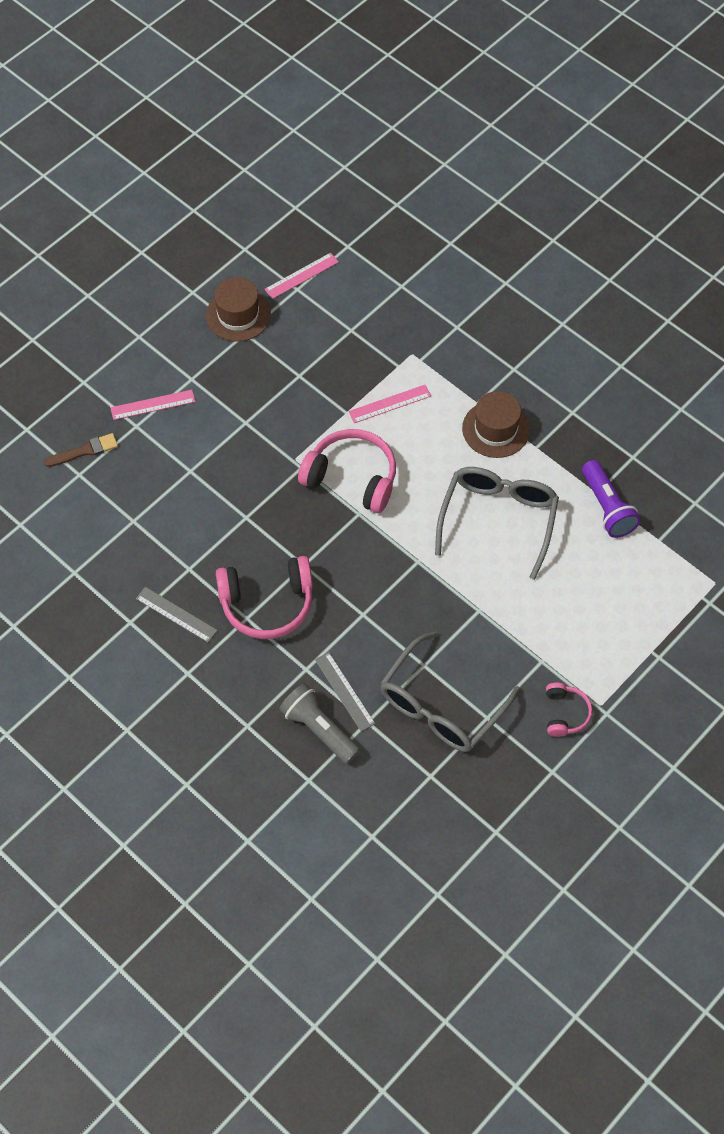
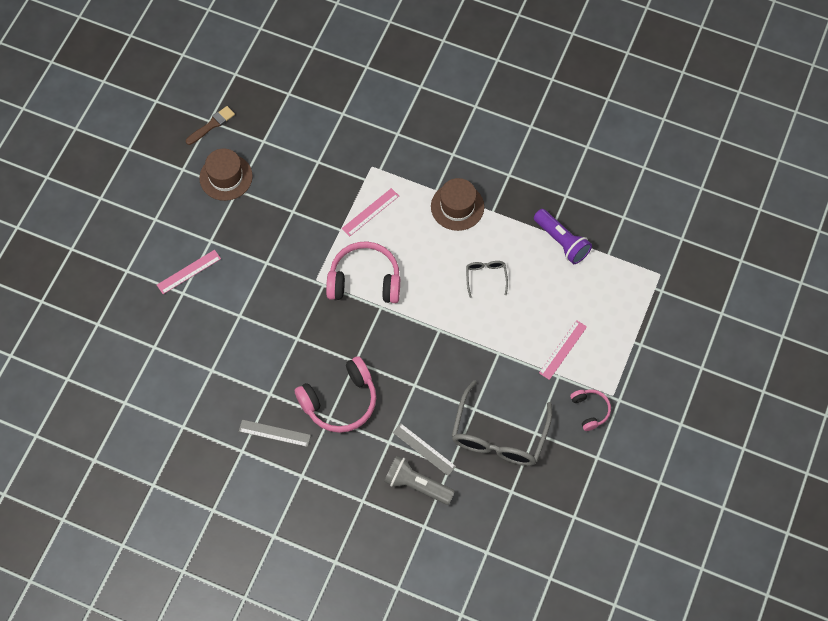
camera: 20 degrees left, 5 degrees up
(85, 451) = (150, 326): brown brush -> brown brush (211, 125)
(301, 276) = (262, 129): pink ruler -> pink ruler (563, 350)
(498, 519) = (486, 277): grey glasses -> grey glasses, size x0.47

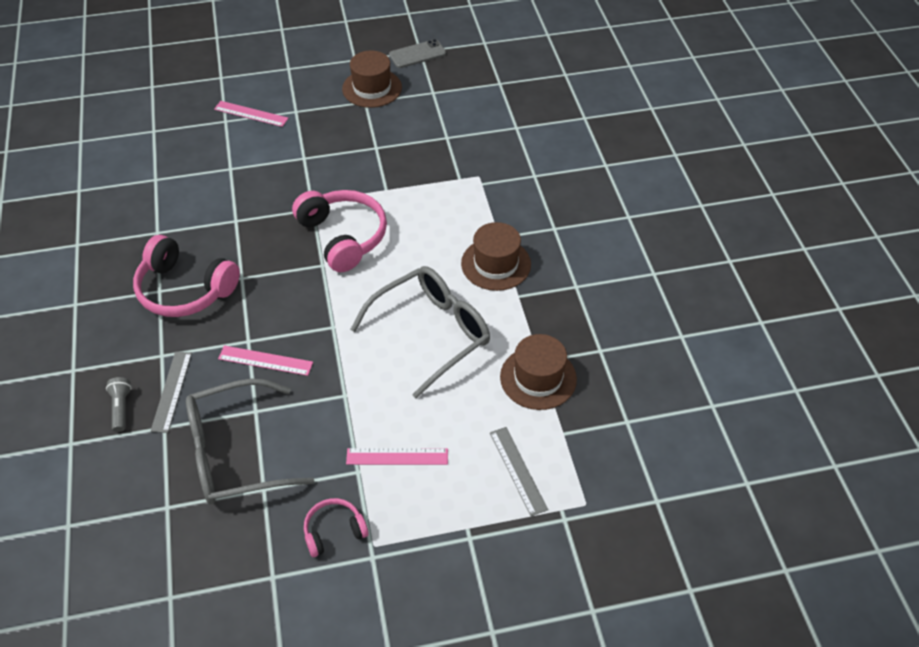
camera: 55 degrees right, 15 degrees down
(211, 125) = (417, 54): brown brush -> grey phone
(274, 433) = (113, 258): grey ruler -> grey ruler (518, 470)
(370, 212) = (426, 201): pink ruler -> pink ruler (265, 360)
(417, 485) = (121, 408): grey flashlight -> grey flashlight, size x0.58
(486, 277) = (432, 333): grey glasses -> grey glasses, size x2.14
(561, 241) = (538, 378): purple flashlight -> brown hat
(590, 410) = (334, 531): pink headphones -> pink headphones turned 150 degrees counterclockwise

